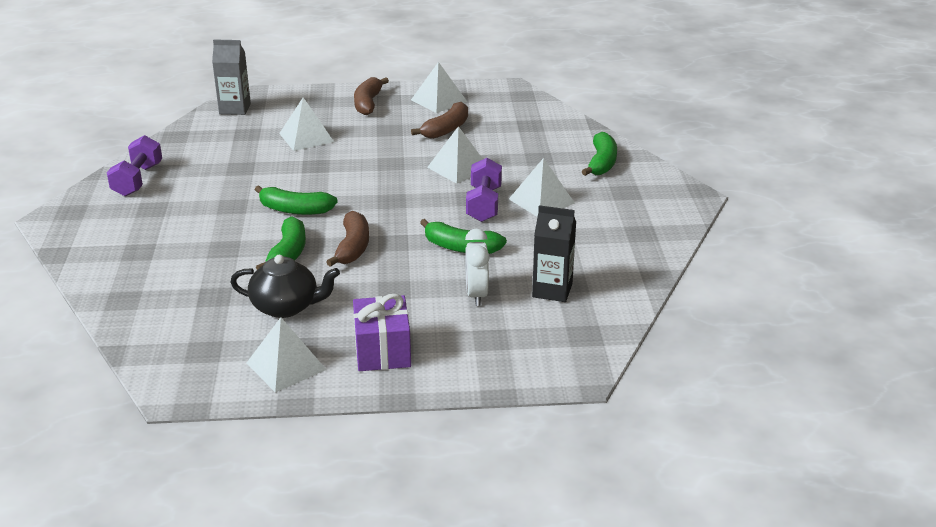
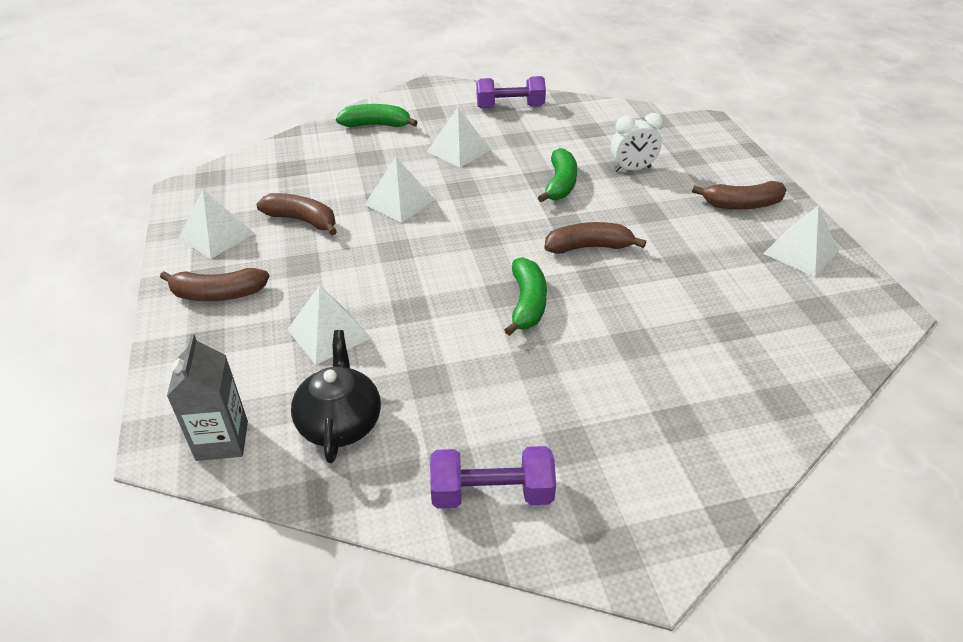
camera: 100 degrees left, 10 degrees up
(286, 307) = (715, 270): black teapot -> black teapot (340, 423)
(288, 253) = (621, 289): green banana -> none
(382, 351) = (741, 205): purple gift -> brown banana
(484, 204) = (474, 180): purple dumbbell -> purple dumbbell (510, 107)
(552, 290) = (605, 136): black carton -> none

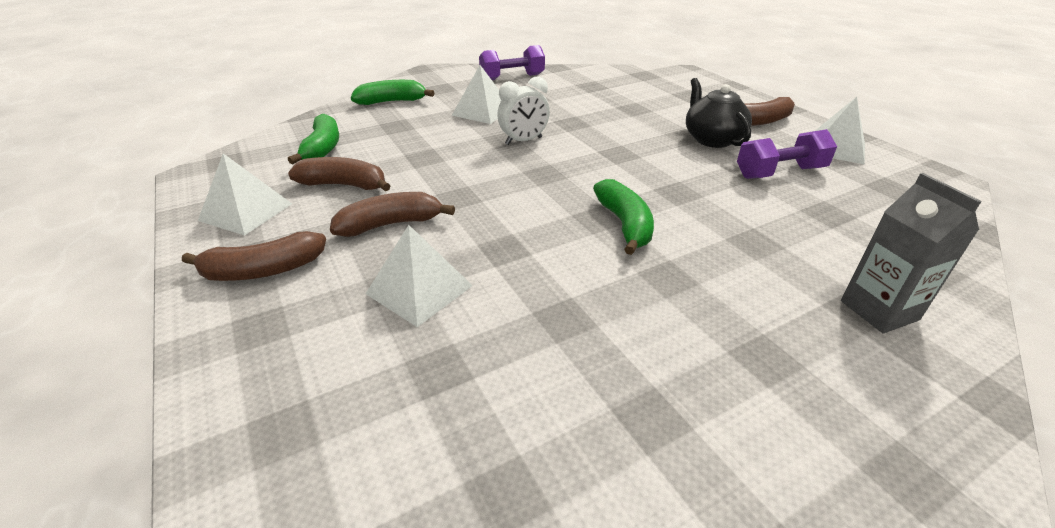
camera: 15 degrees left, 5 degrees down
(222, 440) = (319, 452): grey carton -> grey carton (879, 310)
(340, 423) = (478, 391): black teapot -> black teapot (712, 139)
(400, 202) = (444, 157): white pyramid -> none
(492, 493) = (717, 439): purple dumbbell -> purple dumbbell (780, 173)
(560, 184) = (592, 125): green banana -> green banana (322, 148)
(589, 247) = (652, 169): brown banana -> brown banana (391, 224)
(632, 169) = (648, 108): white clock -> white clock (523, 141)

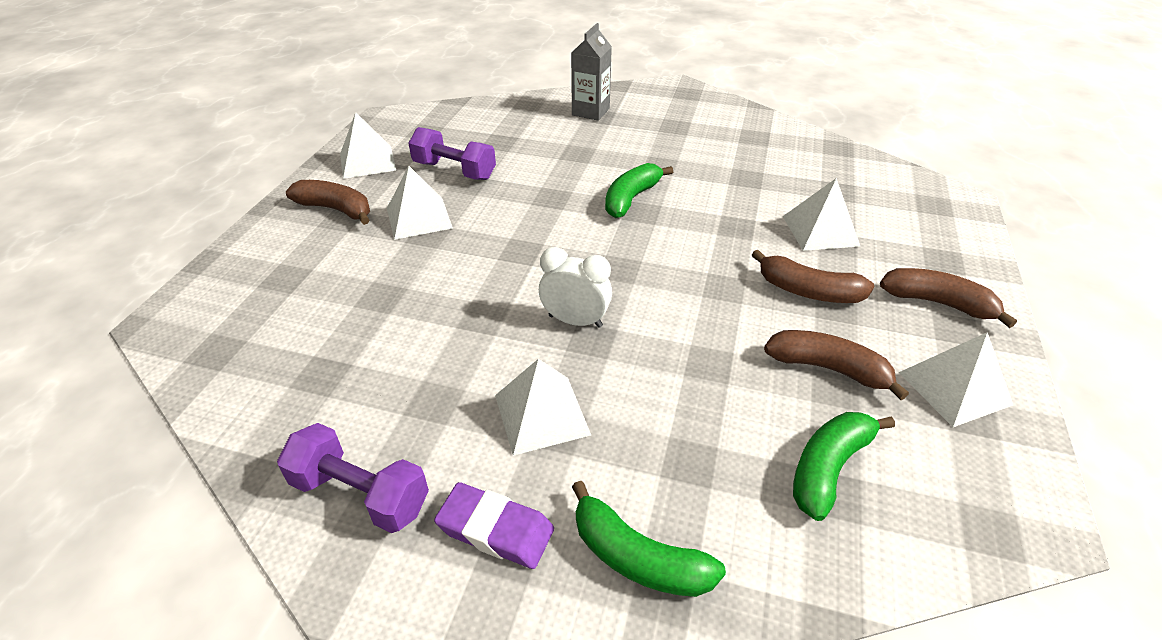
camera: 135 degrees left, 5 degrees up
(344, 185) = (829, 368): brown banana -> brown banana turned 150 degrees clockwise
(452, 88) = (495, 529): none -> purple eraser
(712, 139) = (419, 218): black teapot -> white pyramid

